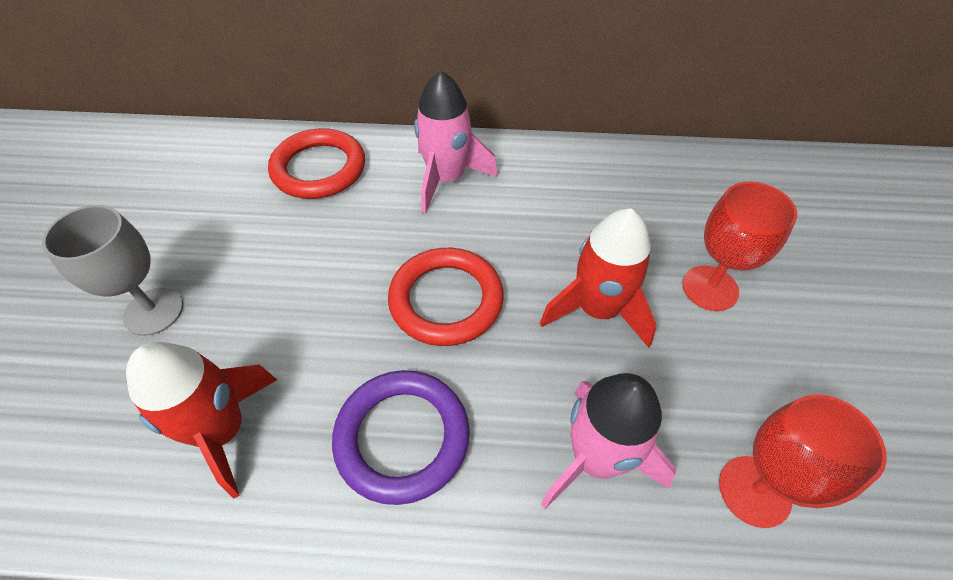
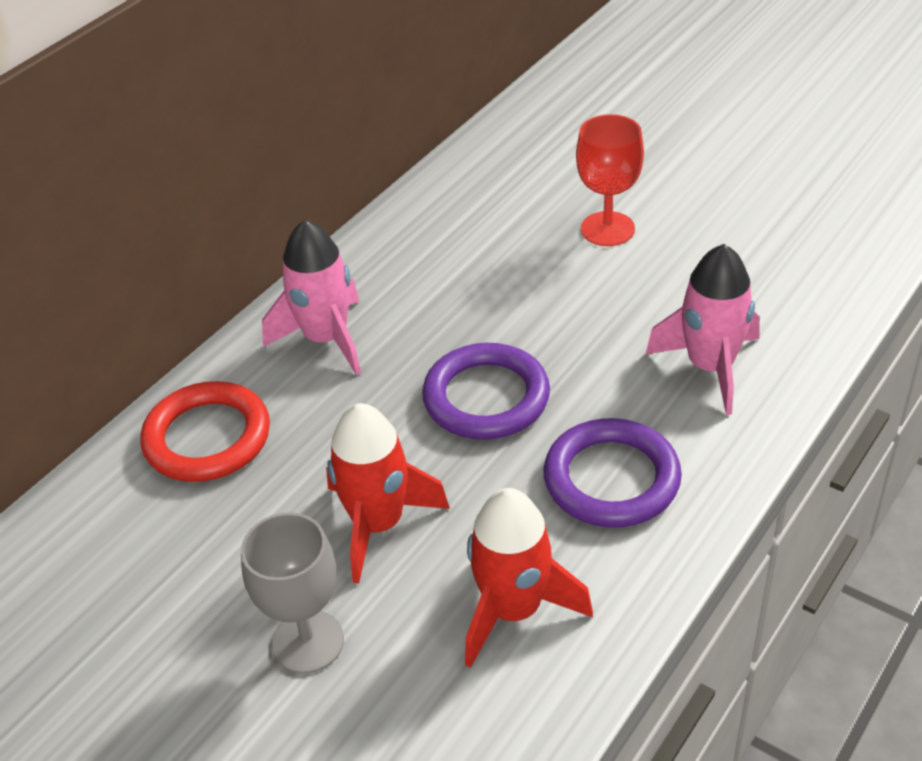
camera: 55 degrees left, 10 degrees down
(446, 300) = (486, 397): red ring -> purple ring
(597, 310) = (576, 304): red rocket -> red rocket (378, 524)
(754, 491) = (788, 297): red goblet -> none

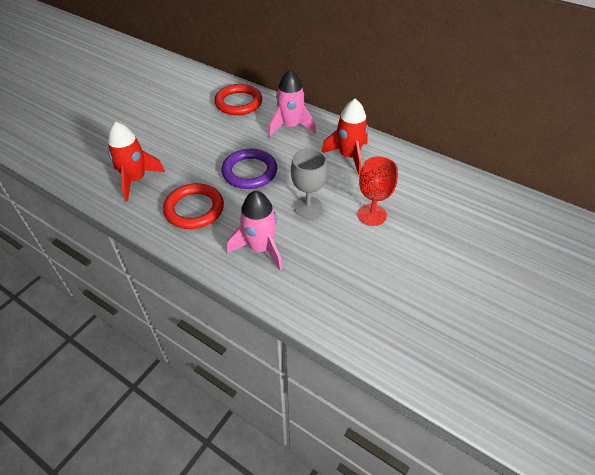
camera: 85 degrees right, 5 degrees up
(308, 642) = (139, 132): grey goblet -> grey goblet (308, 207)
(378, 524) = (186, 145): red rocket -> red rocket (349, 156)
(611, 479) = (194, 209): purple ring -> red ring

